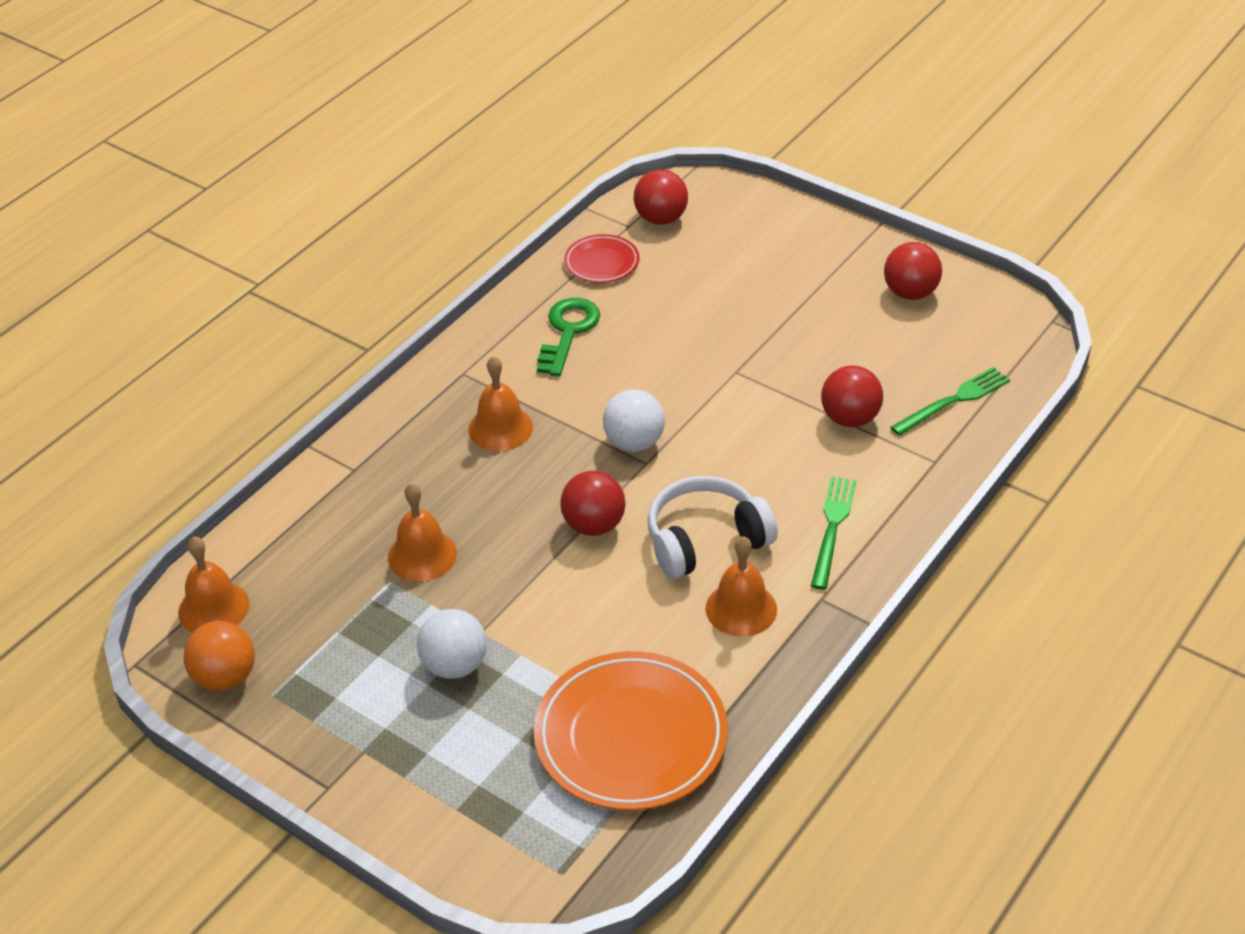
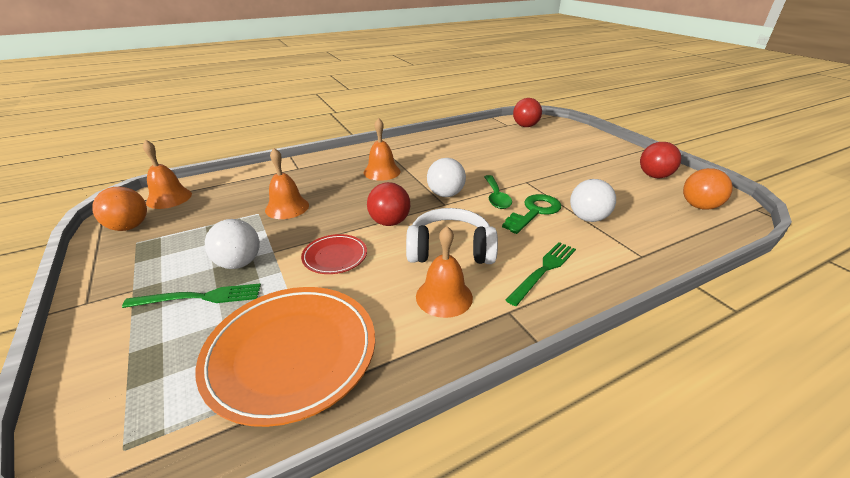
camera: 25 degrees right, 10 degrees down
(568, 332) = (448, 149): green key -> green key (534, 212)
(602, 262) = (485, 132): red plate -> red plate (335, 256)
(709, 421) = (496, 197): none -> green spoon
(850, 418) = (588, 218): red ball -> white ball
(953, 401) = (668, 228): green fork -> green fork (199, 297)
(982, 341) = (699, 206): none -> orange ball

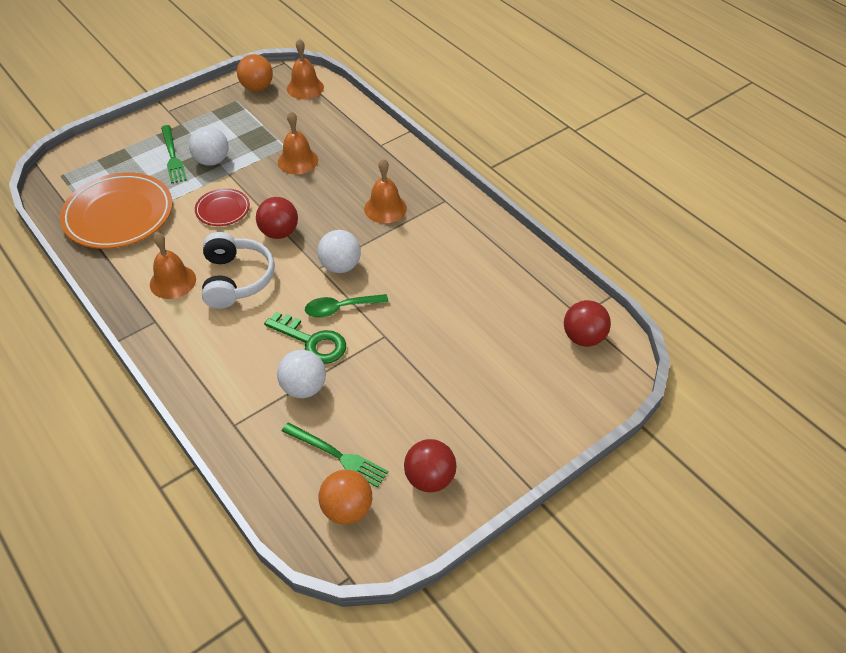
camera: 80 degrees right, 15 degrees up
(543, 270) = (207, 345): green fork -> green fork (337, 455)

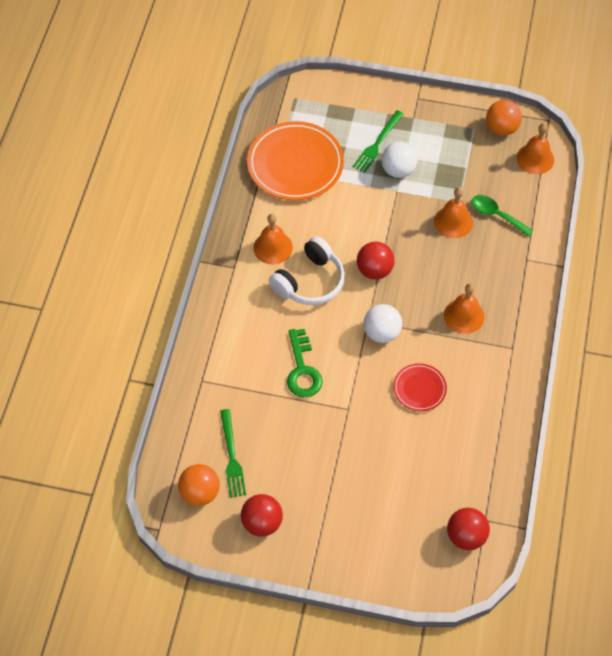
camera: 50 degrees right, 10 degrees up
(223, 210) = (360, 218): red plate -> red plate (419, 389)
(304, 388) = (263, 396): white ball -> none
(340, 308) = (345, 363): green spoon -> green spoon (496, 215)

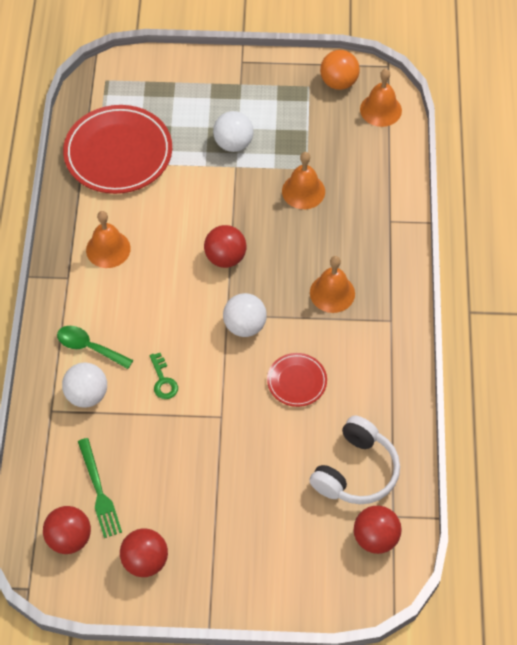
camera: 10 degrees left, 0 degrees up
(200, 493) = (69, 538): orange ball -> red ball
(234, 372) = (87, 395): none -> white ball
(295, 164) = (118, 153): orange plate -> red plate
(302, 370) = (163, 380): green key -> green key, size x0.61
(309, 281) = (155, 281): white headphones -> white headphones (356, 471)
(378, 143) = (206, 117): green fork -> none
(496, 215) = (349, 177): green spoon -> green spoon (89, 347)

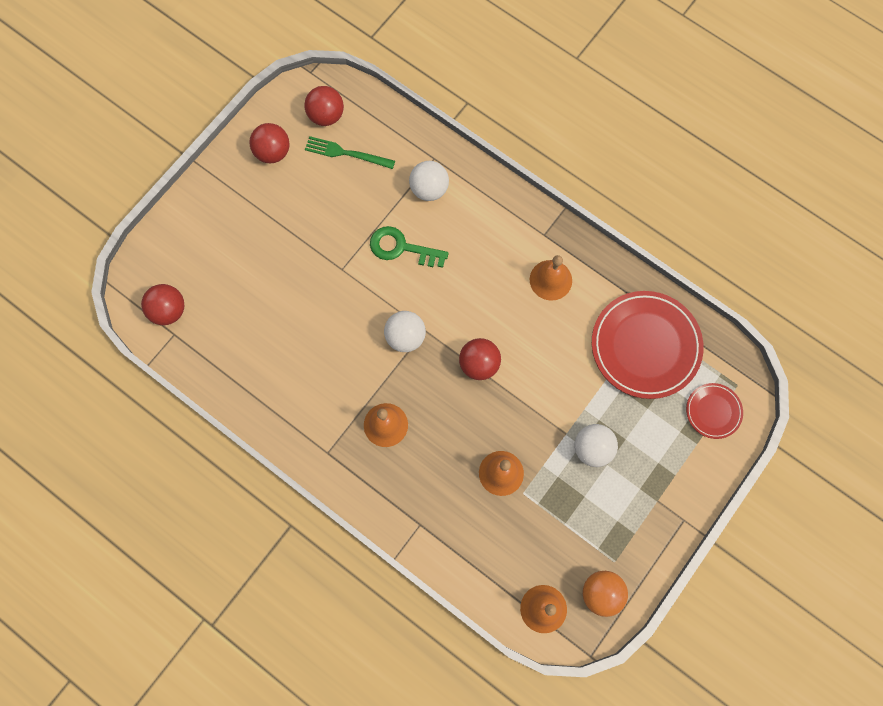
camera: 125 degrees right, 15 degrees up
(89, 347) = (468, 214): green spoon -> none
(163, 380) = (402, 248): green key -> green key, size x1.65
(297, 381) = (329, 342): red plate -> red plate (713, 411)
(356, 471) = (226, 333): white headphones -> none

